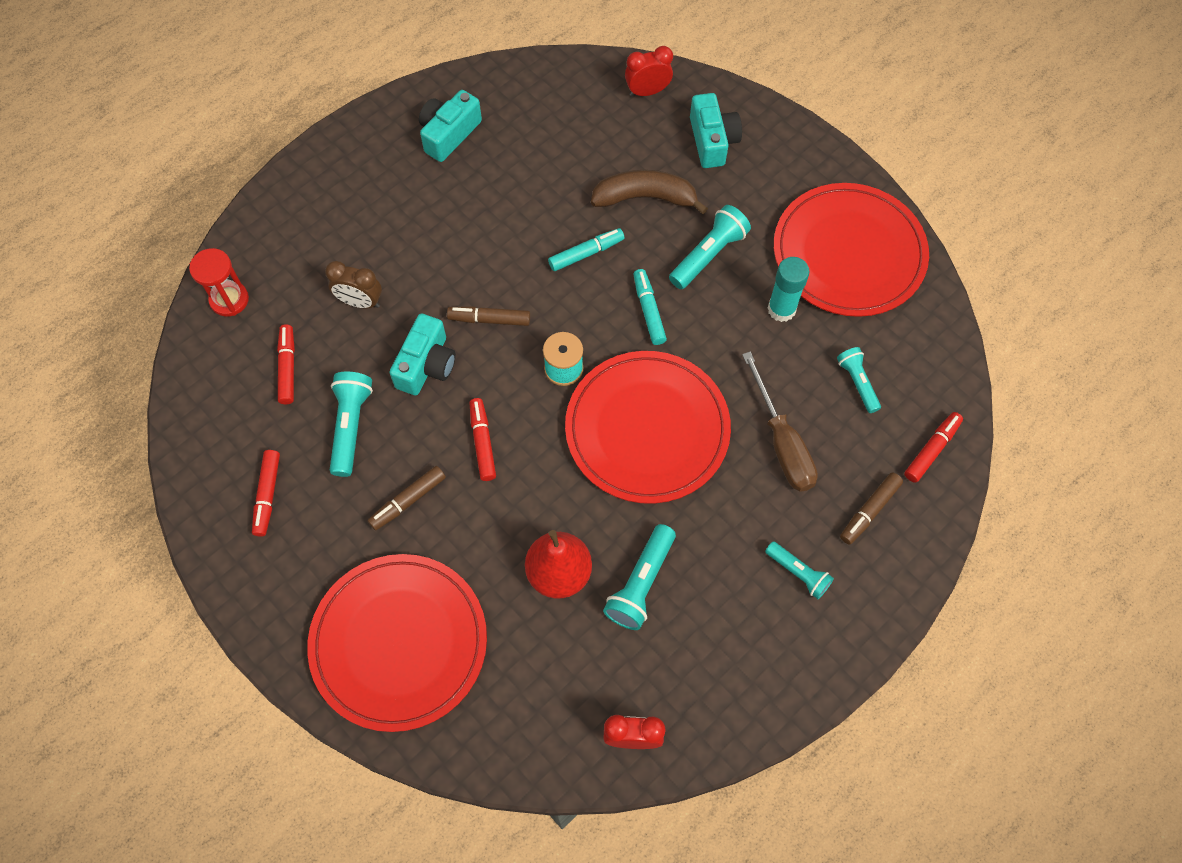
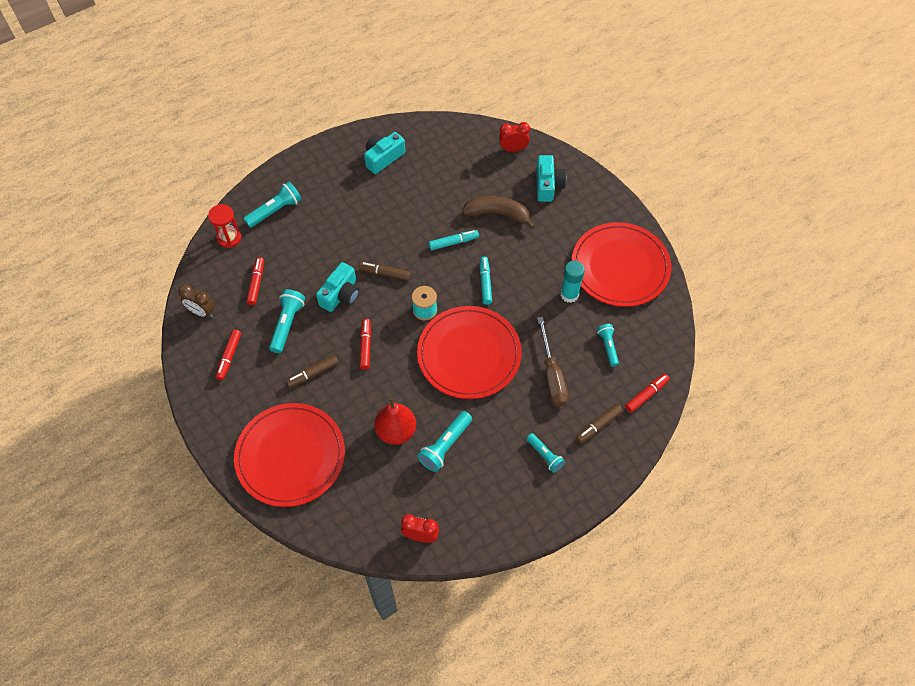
camera: 10 degrees right, 5 degrees down
(360, 302) = (308, 251): brown clock -> brown clock (202, 312)
(708, 255) = (530, 255): turquoise flashlight -> turquoise flashlight (275, 211)

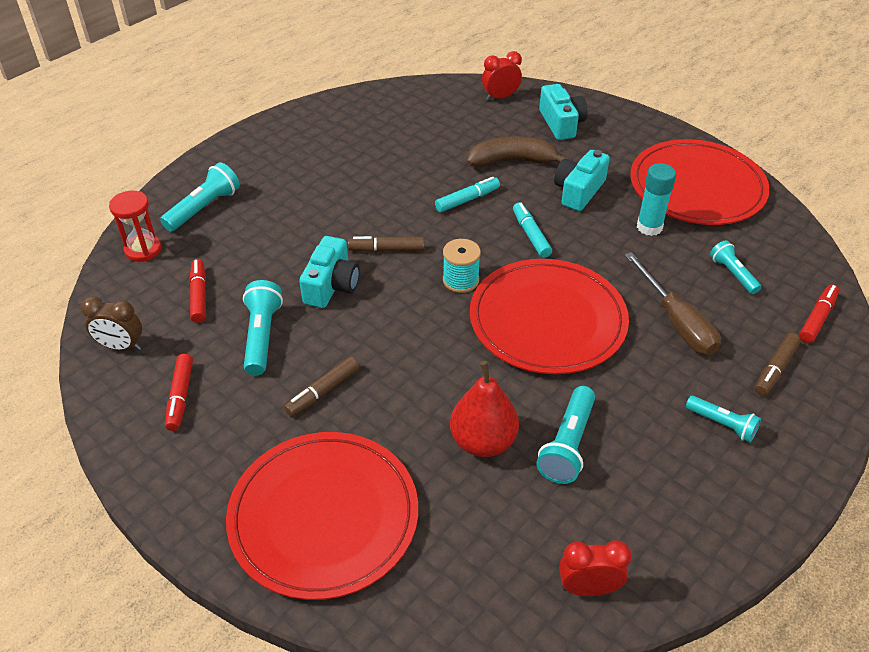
camera: 15 degrees left, 15 degrees down
(365, 346) = (391, 340): red marker -> none
(383, 158) = (336, 131): turquoise camera -> turquoise camera (578, 191)

